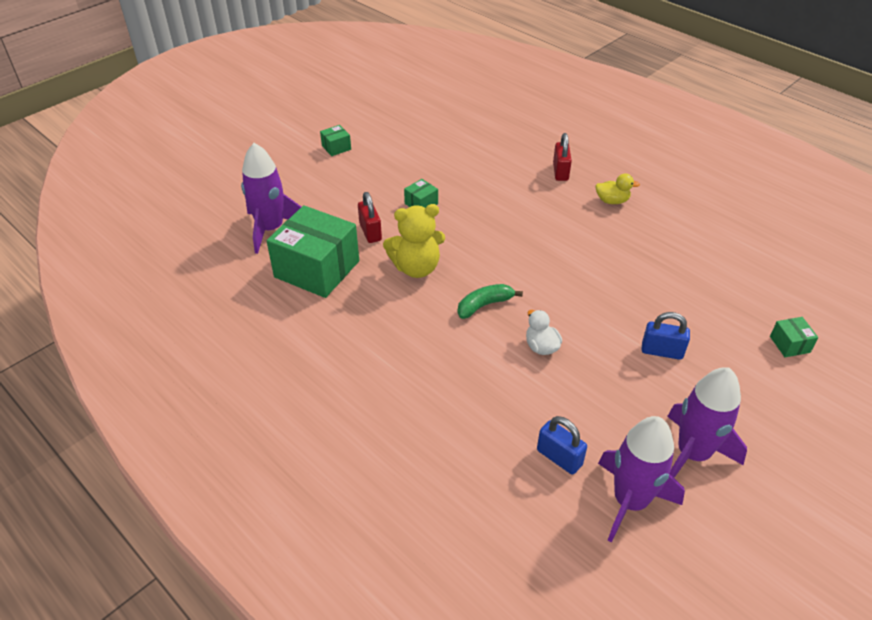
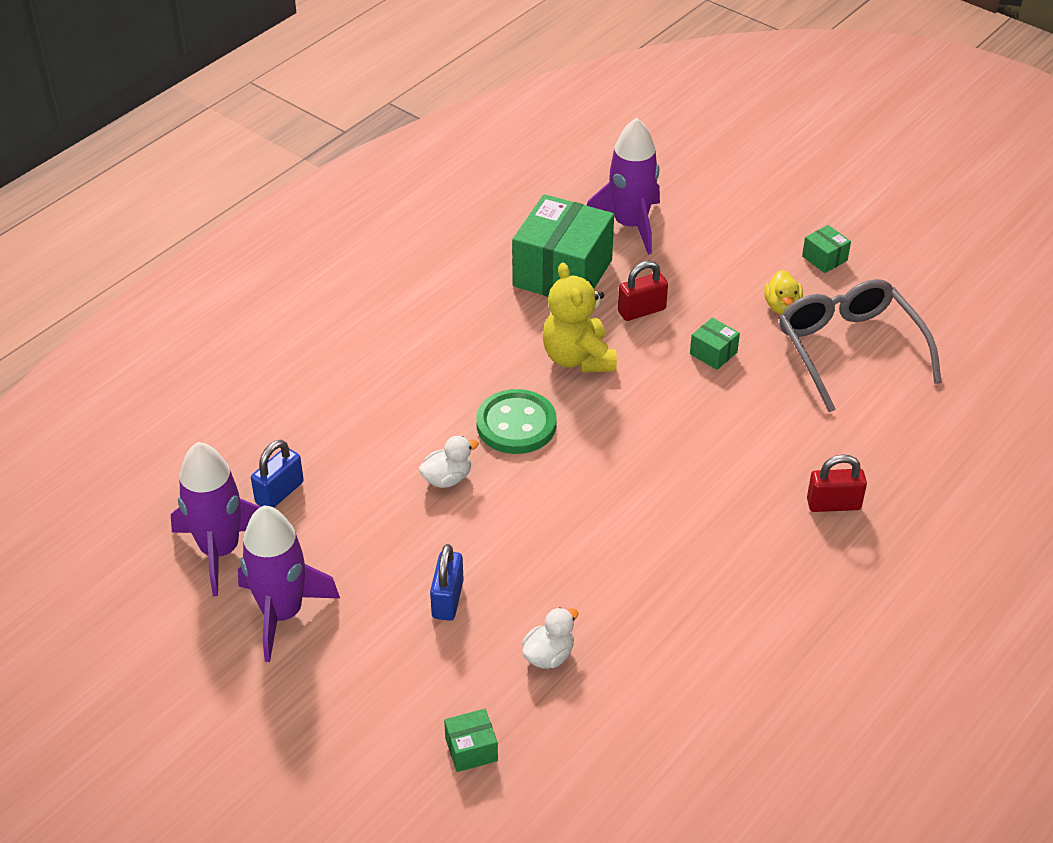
camera: 85 degrees right, 0 degrees up
(426, 149) = (849, 349): none -> grey glasses
(484, 305) = (516, 424): green banana -> green button
(612, 201) = (771, 565): yellow duck -> yellow duck (782, 306)
(702, 302) = (549, 655): none -> white duck

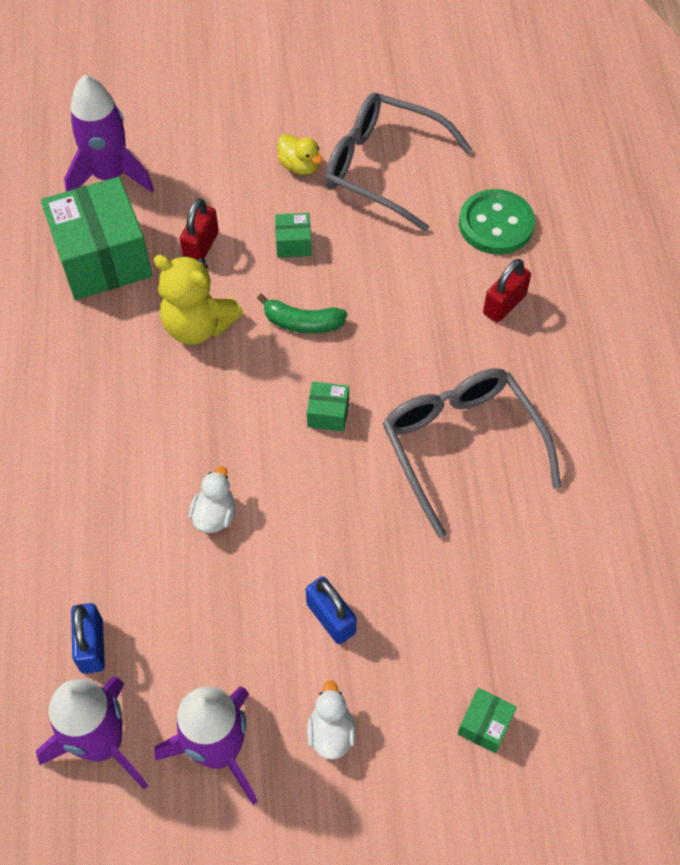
camera: 45 degrees left, 15 degrees up
(516, 424) = (215, 422): green button -> green button (496, 224)
(549, 655) = (452, 597): white duck -> white duck (331, 732)
(656, 407) = (302, 323): none -> green banana
(677, 569) = (461, 445): none -> grey glasses
(824, 258) = (286, 102): green box -> green box (328, 414)

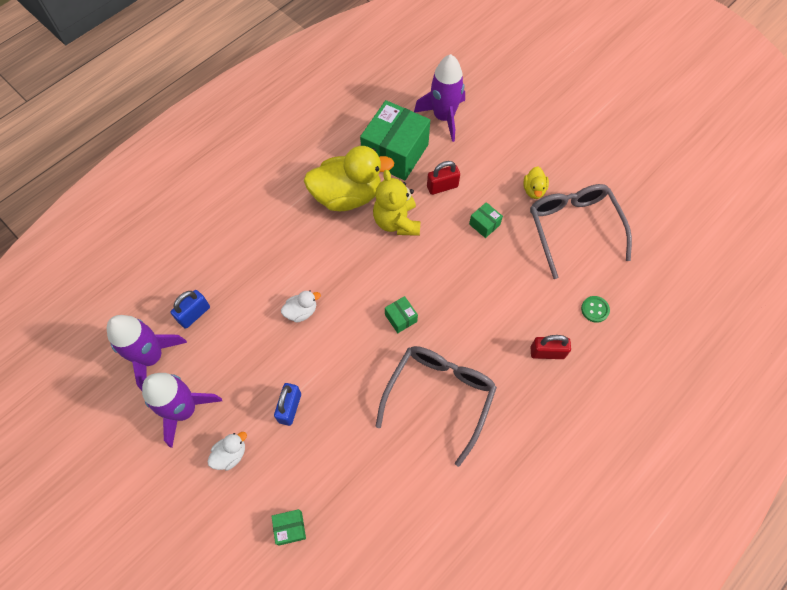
camera: 50 degrees right, 5 degrees up
(106, 351) = (347, 196): none -> yellow duck
(302, 323) = (442, 265): green banana -> none
(496, 224) = (595, 309): green button -> green button, size x0.52

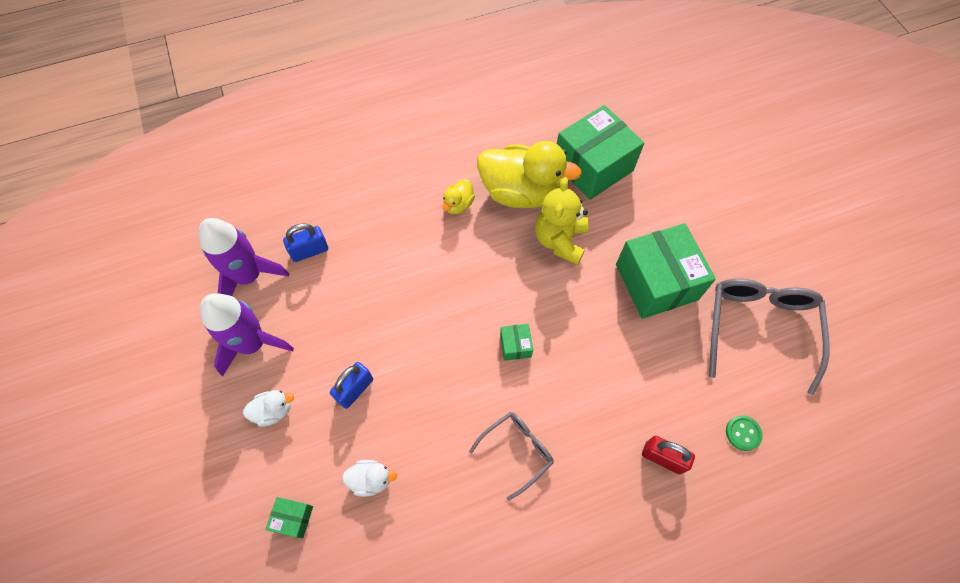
camera: 25 degrees right, 0 degrees up
(301, 311) = (415, 294): white duck -> white duck (371, 479)
(439, 396) = (517, 451): grey glasses -> grey glasses, size x0.57
(442, 187) = (627, 222): red padlock -> none
(443, 117) = (664, 148): purple rocket -> none
(484, 224) = (656, 282): green box -> green box, size x2.36
(534, 190) = (731, 266): yellow duck -> yellow duck (458, 205)

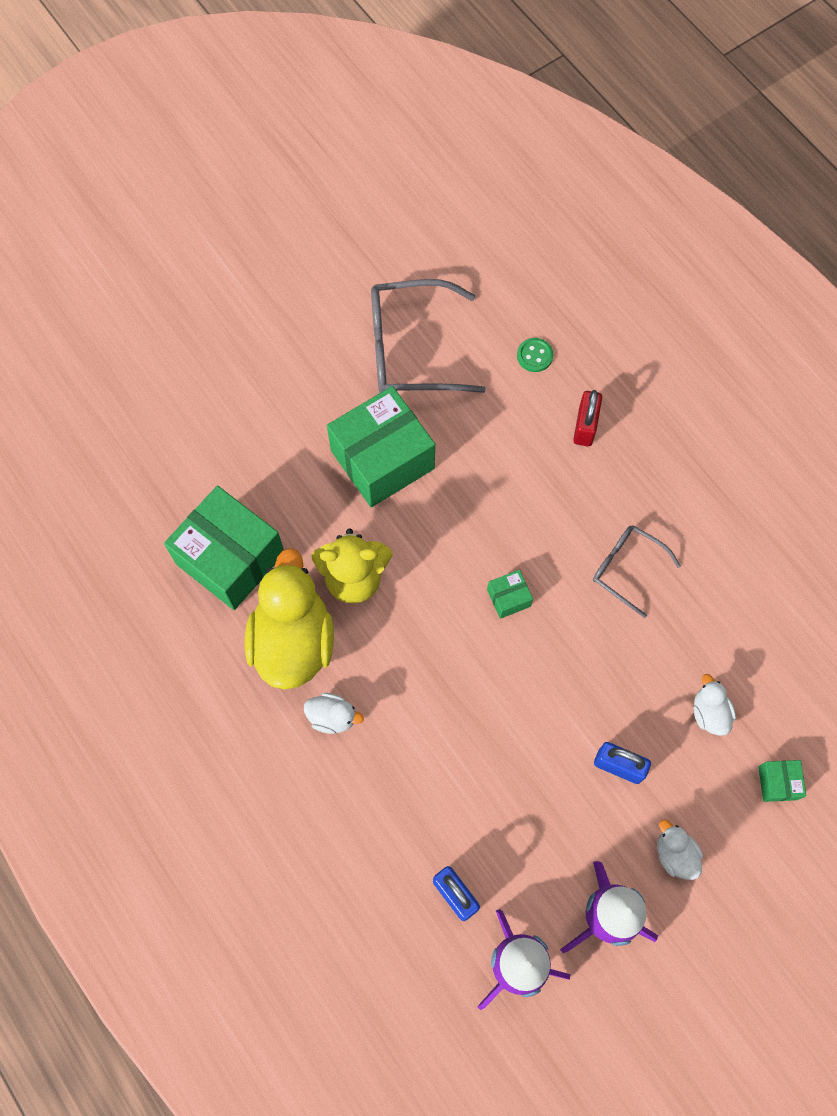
camera: 105 degrees left, 5 degrees up
(458, 205) = (332, 717): yellow duck -> white duck

